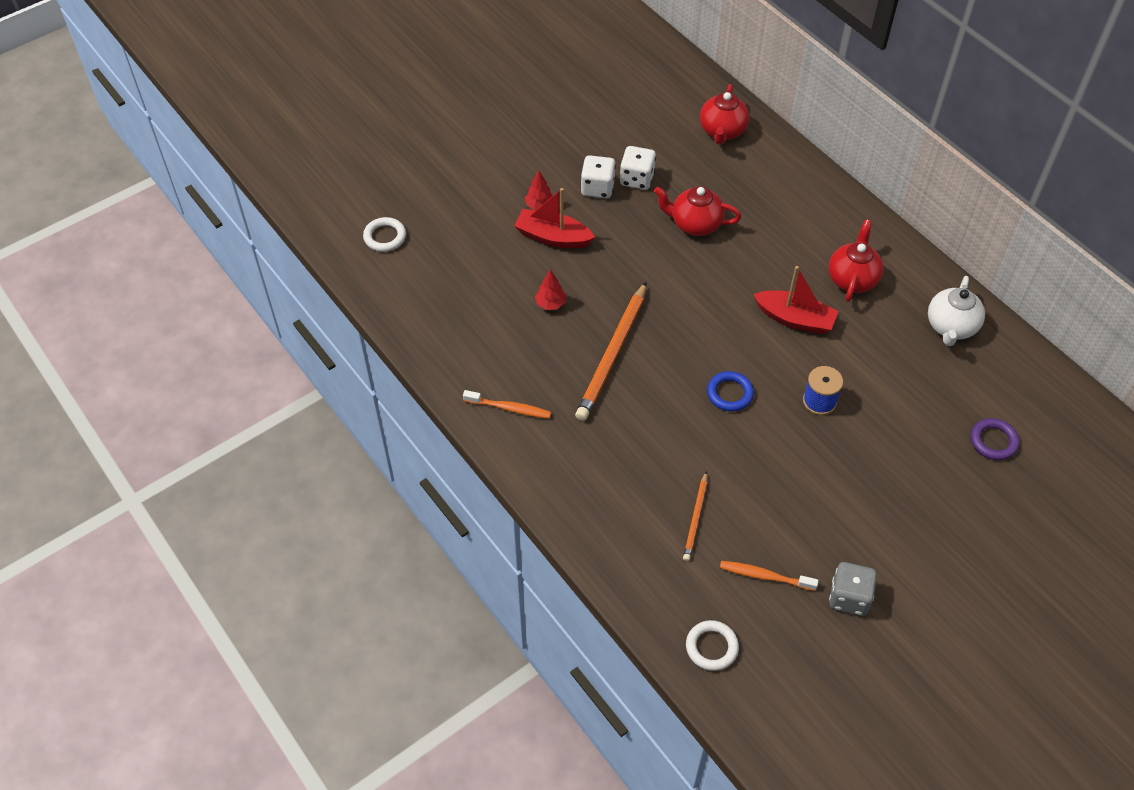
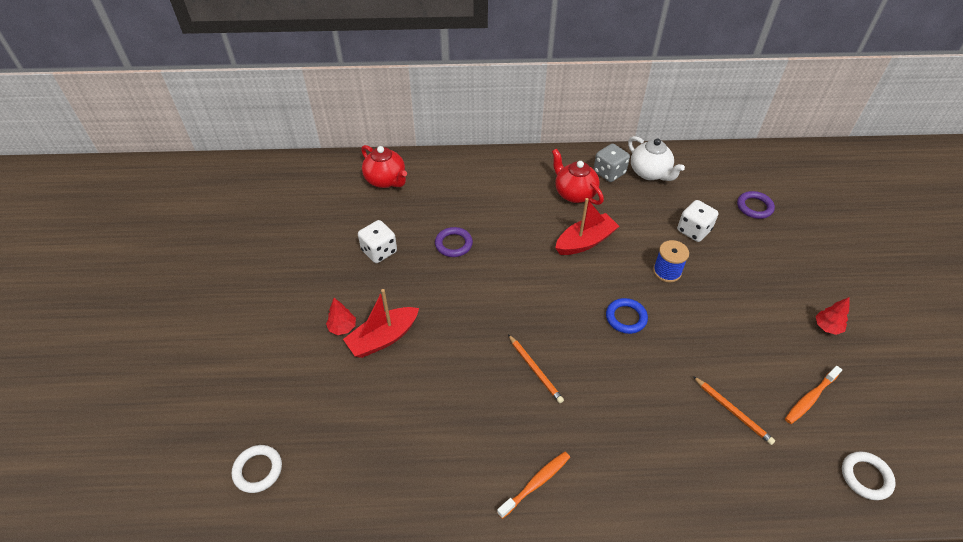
camera: 55 degrees left, 5 degrees down
(550, 304) = (449, 382): red tree -> red tree (827, 327)
(597, 188) = (363, 279): white dice -> white dice (693, 230)
(613, 354) = (535, 370): orange pencil -> orange pencil, size x0.53
(695, 224) = (453, 244): red teapot -> purple ring
(849, 597) = (851, 358): grey dice -> grey dice (609, 173)

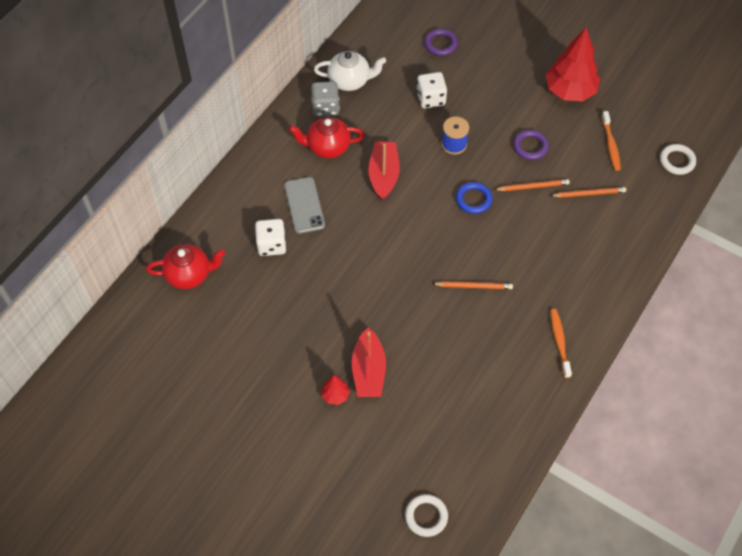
camera: 55 degrees left, 10 degrees up
(379, 251) = (273, 326): white dice -> white dice (271, 245)
(453, 244) = (311, 266): purple ring -> purple ring (530, 146)
(506, 209) = (304, 205): none -> grey phone
(688, 357) = (533, 186): none -> orange pencil
(827, 327) = (570, 91): red tree -> red tree, size x2.21

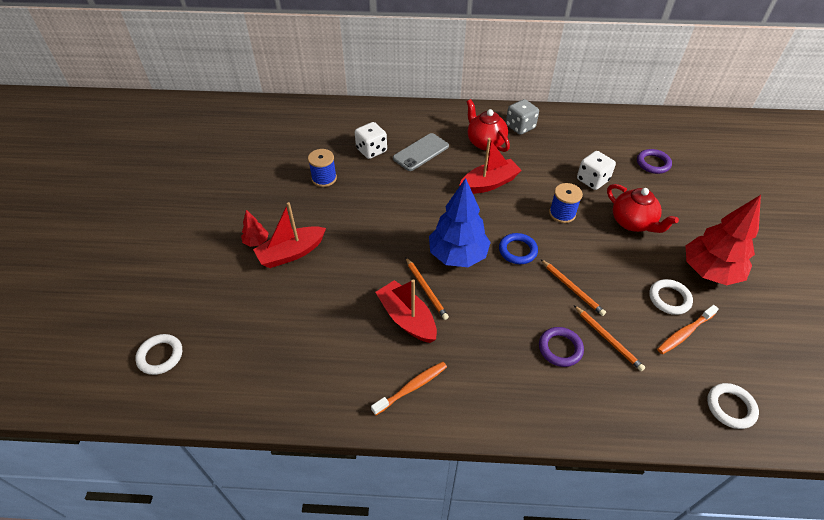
camera: 60 degrees right, 10 degrees down
(189, 274) = (315, 122): red teapot -> red teapot (632, 223)
(285, 303) = (324, 178): none -> blue spool
(350, 81) = (558, 129): white teapot -> none
(452, 244) = (458, 255): none -> blue tree
(495, 314) = (407, 318): none -> red boat
(530, 146) = (614, 268): purple ring -> purple ring (560, 348)
(578, 132) = (669, 299): none -> white ring

